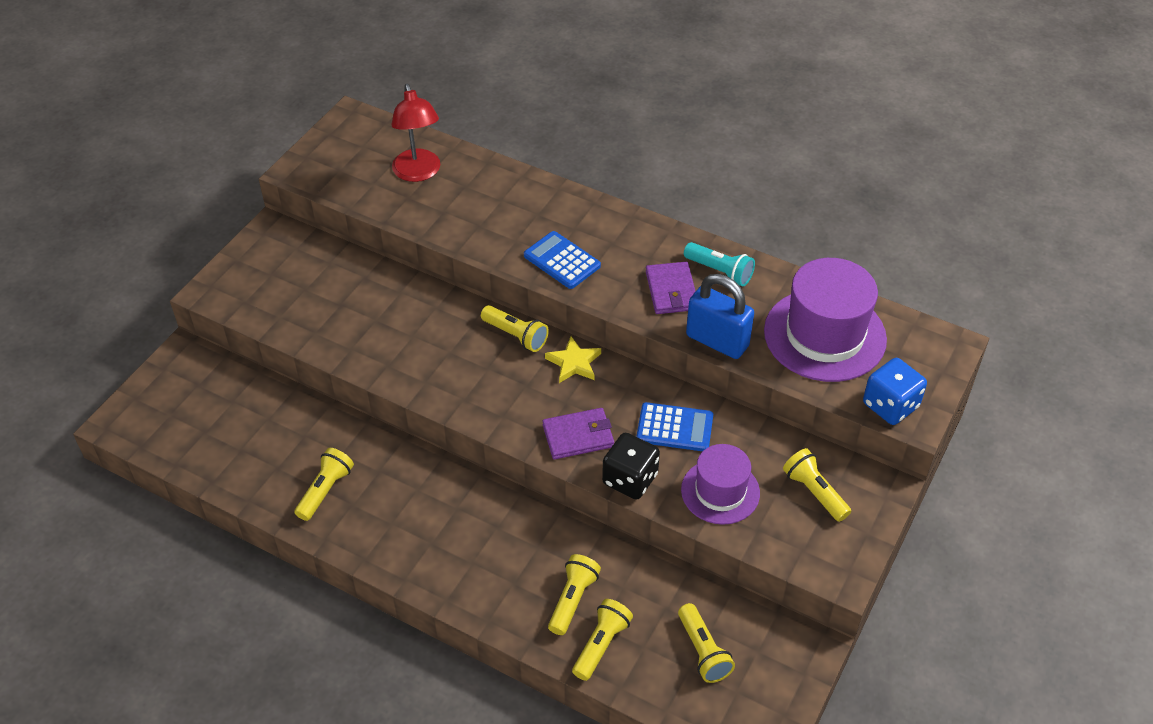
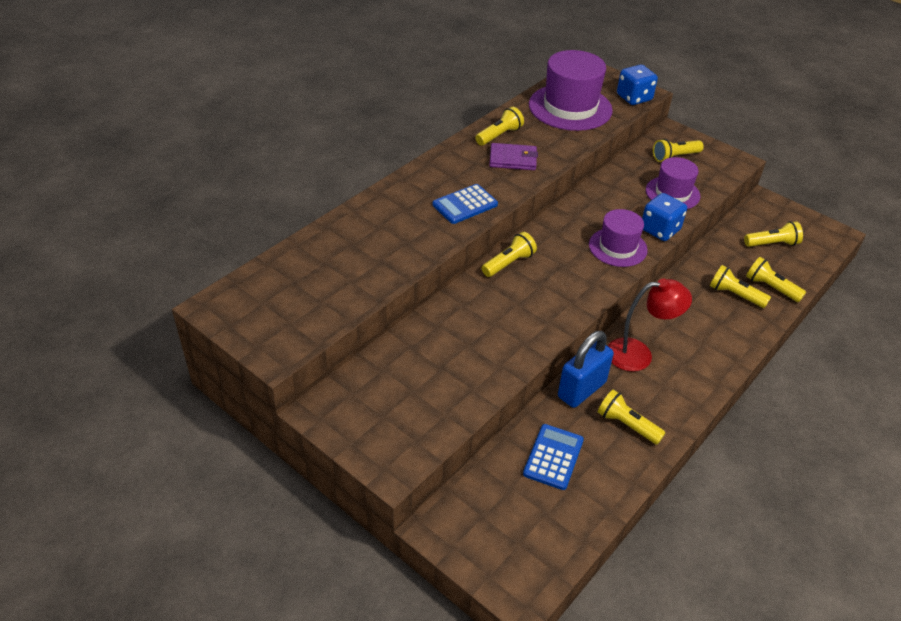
camera: 80 degrees left, 5 degrees down
(418, 173) = (321, 270): red lamp -> red lamp (639, 354)
(574, 363) = (545, 237): yellow star -> none
(578, 436) = (617, 247): purple wallet -> purple hat
(630, 479) = (660, 230): black dice -> blue dice
(674, 428) = (615, 202): blue calculator -> blue calculator (553, 457)
(717, 341) = (567, 149): blue padlock -> blue padlock (581, 390)
(719, 271) = (499, 135): turquoise flashlight -> yellow flashlight

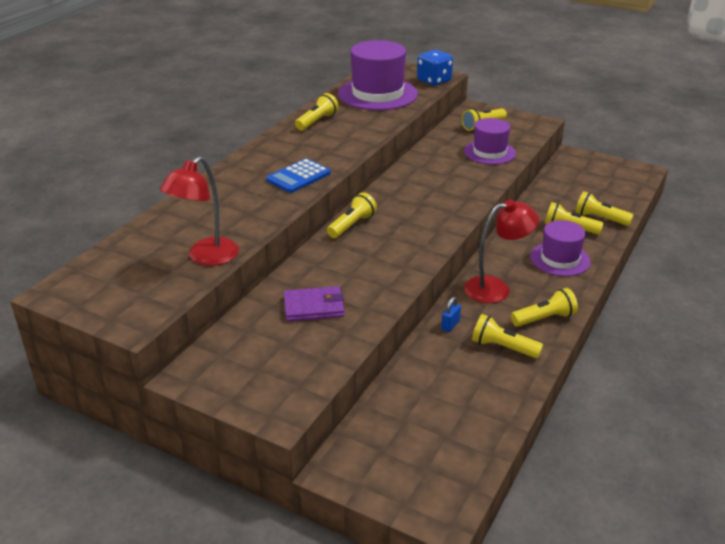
camera: 10 degrees left, 10 degrees down
(355, 290) = (206, 257): none -> red lamp
(513, 159) = (335, 137): purple wallet -> purple wallet (314, 307)
(553, 457) = (439, 386): blue calculator -> none
(581, 390) = (450, 325): blue padlock -> blue padlock, size x0.42
(617, 247) = (452, 199): purple hat -> purple hat (560, 259)
(660, 230) = (487, 181): blue dice -> none
(772, 244) = (589, 185): yellow flashlight -> yellow flashlight (544, 319)

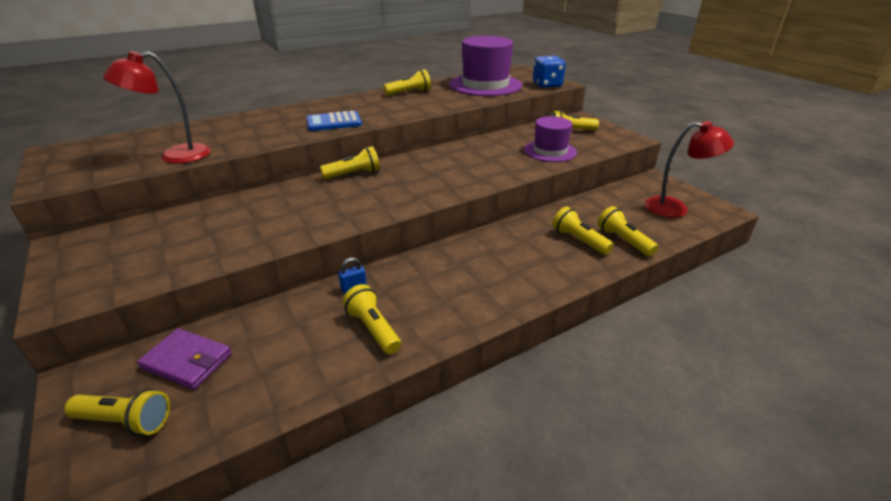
camera: 30 degrees right, 0 degrees up
(314, 307) = (228, 225): purple wallet -> purple wallet (187, 361)
(496, 288) = (439, 270): red lamp -> red lamp (675, 208)
(544, 319) = (449, 316): yellow flashlight -> yellow flashlight (125, 421)
(560, 259) = (535, 265): purple hat -> none

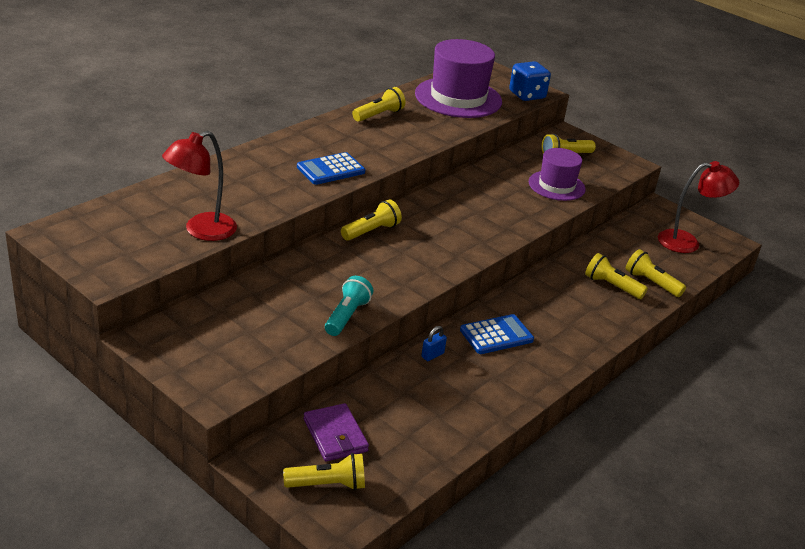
camera: 20 degrees left, 0 degrees up
(187, 361) = (335, 435): purple wallet -> purple wallet turned 60 degrees clockwise
(266, 240) = (347, 316): none -> turquoise flashlight
(373, 329) = (475, 389): yellow flashlight -> none
(432, 275) = (496, 335): none -> blue calculator

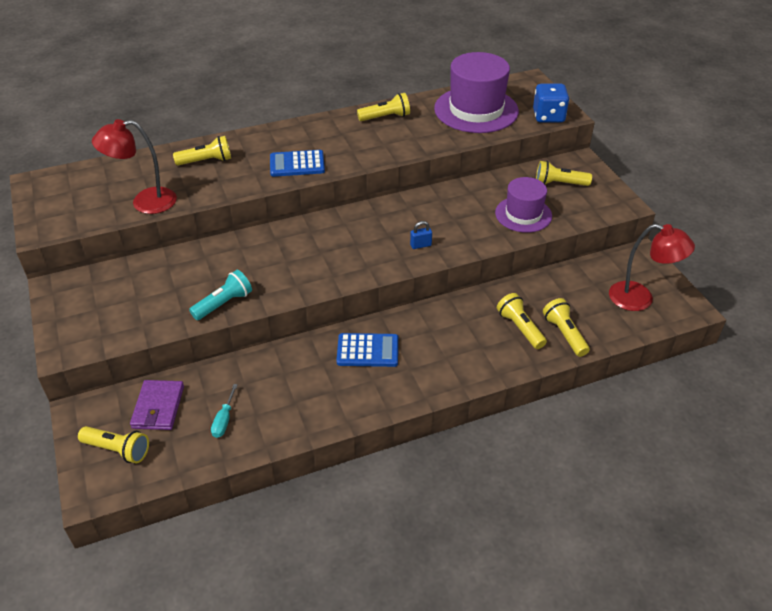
camera: 30 degrees right, 10 degrees up
(371, 231) = (311, 227): yellow flashlight -> yellow flashlight (206, 161)
(412, 428) = (224, 420): none -> turquoise screwdriver
(432, 355) = (296, 355): blue padlock -> blue padlock (420, 245)

